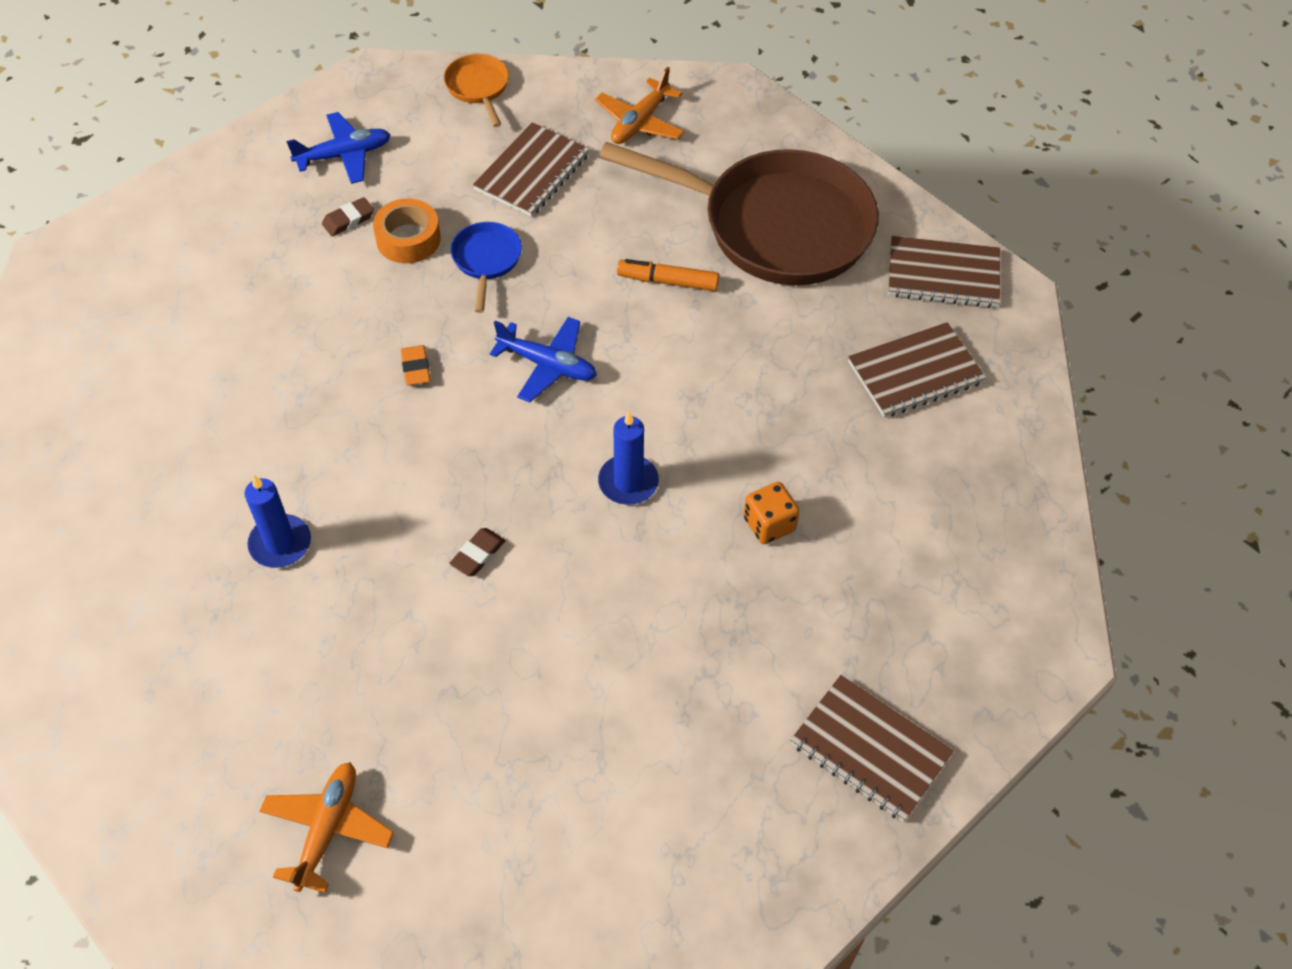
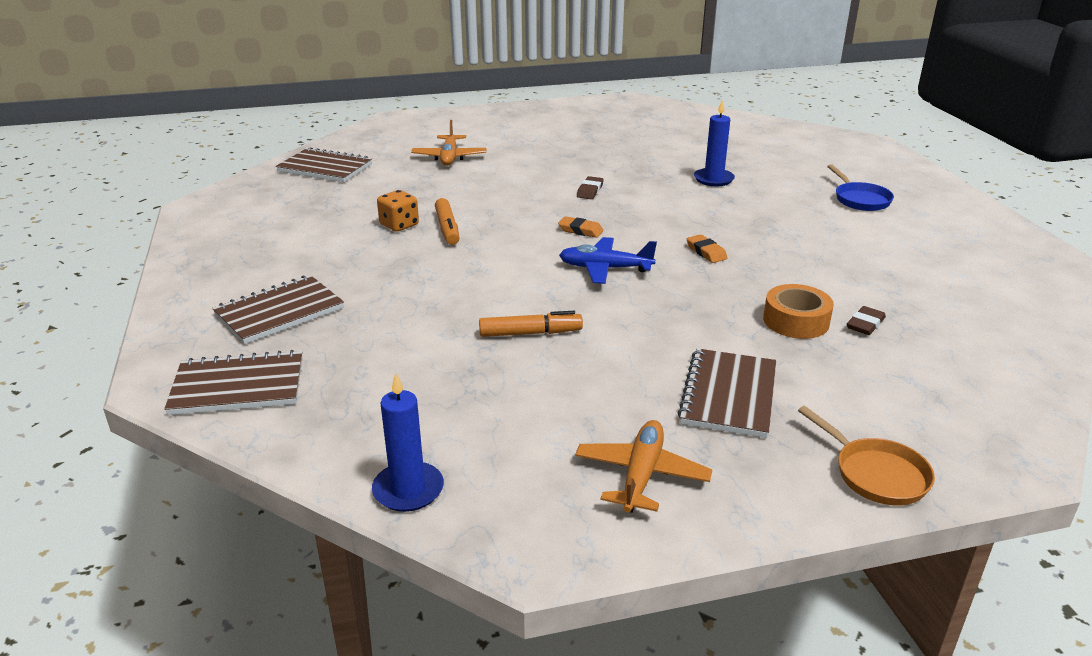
camera: 165 degrees right, 25 degrees down
(327, 829) = (600, 123): orange plane -> orange plane (449, 157)
(344, 155) = (936, 372): blue plane -> none
(486, 261) = (710, 319): blue pan -> blue pan (860, 199)
(539, 451) = (580, 230): none -> orange eraser
(628, 482) = (508, 227): blue candle -> blue candle (408, 490)
(707, 499) = (447, 228): none -> orange marker
(775, 226) = (432, 396): brown pan -> none

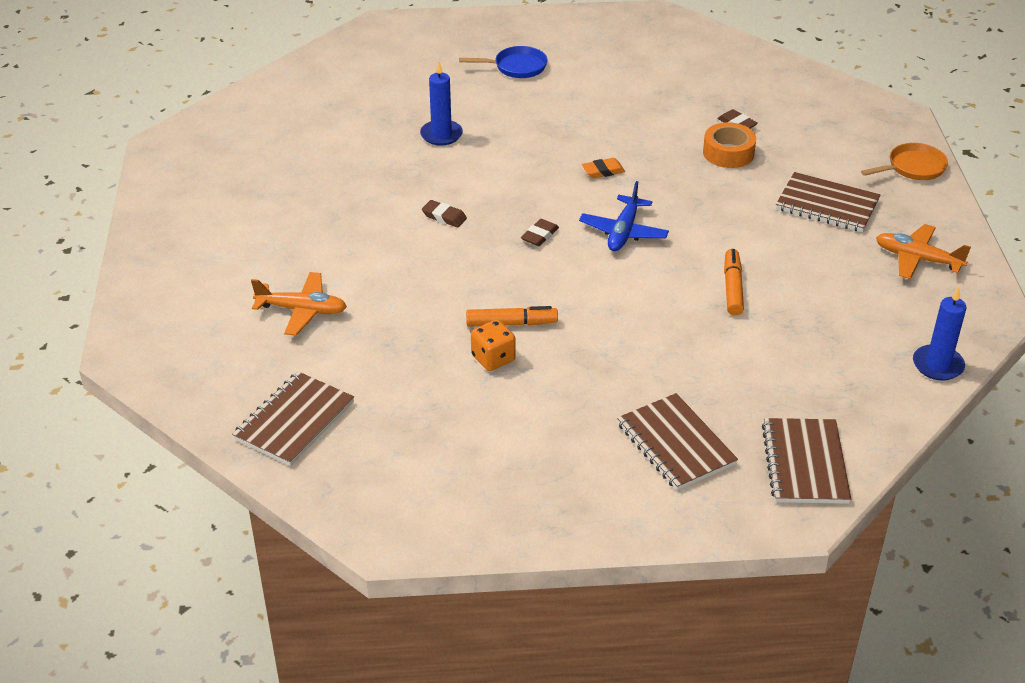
camera: 80 degrees left, 10 degrees up
(580, 230) = (539, 235): orange eraser -> brown eraser

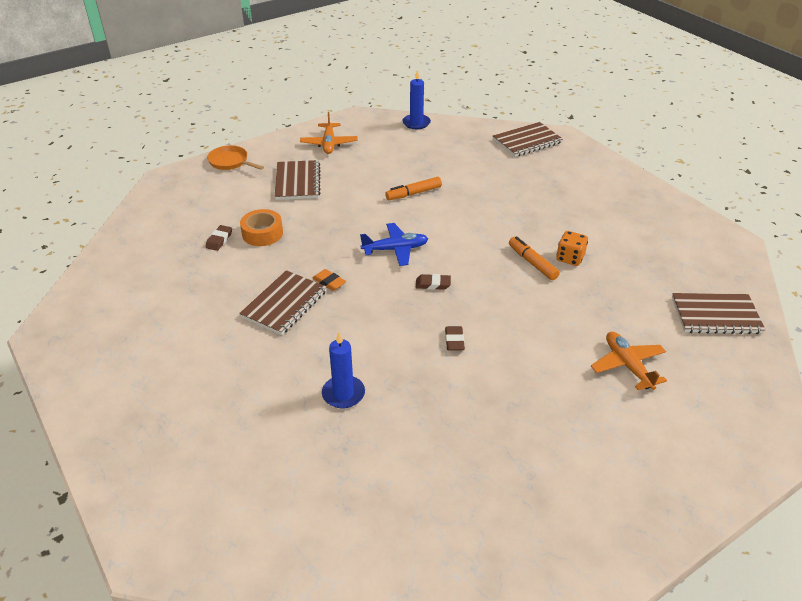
camera: 120 degrees left, 0 degrees up
(516, 67) = (193, 393): blue pan -> none
(676, 444) = (558, 177): brown notebook -> brown notebook (284, 304)

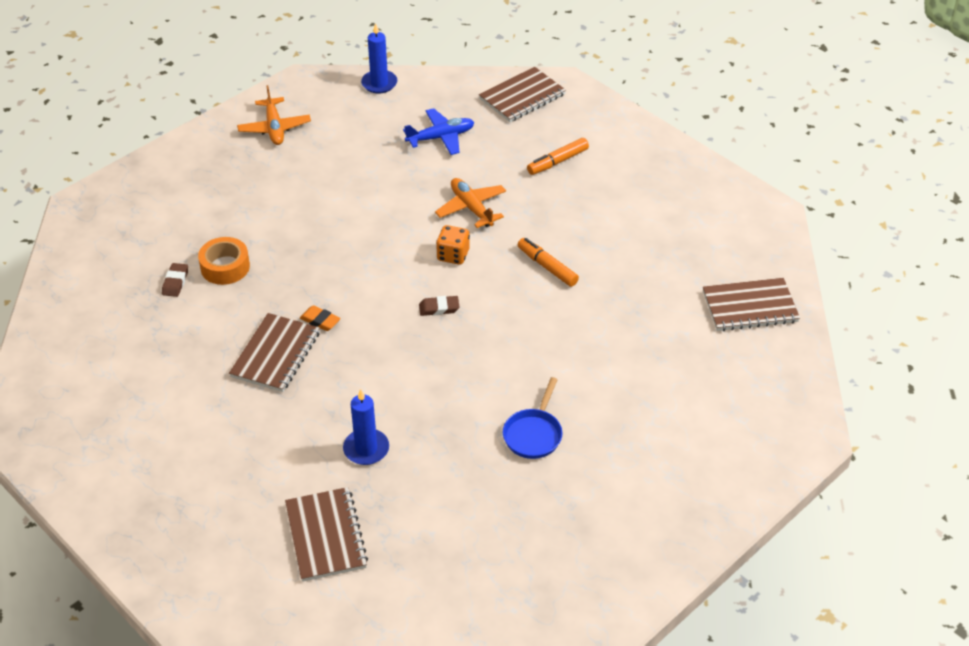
camera: 10 degrees left, 5 degrees up
(231, 162) = (156, 170): orange pan -> none
(297, 182) = (249, 190): brown notebook -> brown notebook (326, 536)
(395, 249) = (388, 269): blue plane -> blue plane (441, 137)
(413, 193) = (395, 190): orange marker -> orange marker (557, 161)
(454, 340) = (473, 373): brown eraser -> none
(502, 401) = (534, 434): none -> blue pan
(570, 258) = (589, 255): orange dice -> orange dice (453, 255)
(627, 365) = (659, 377): orange plane -> orange plane (471, 208)

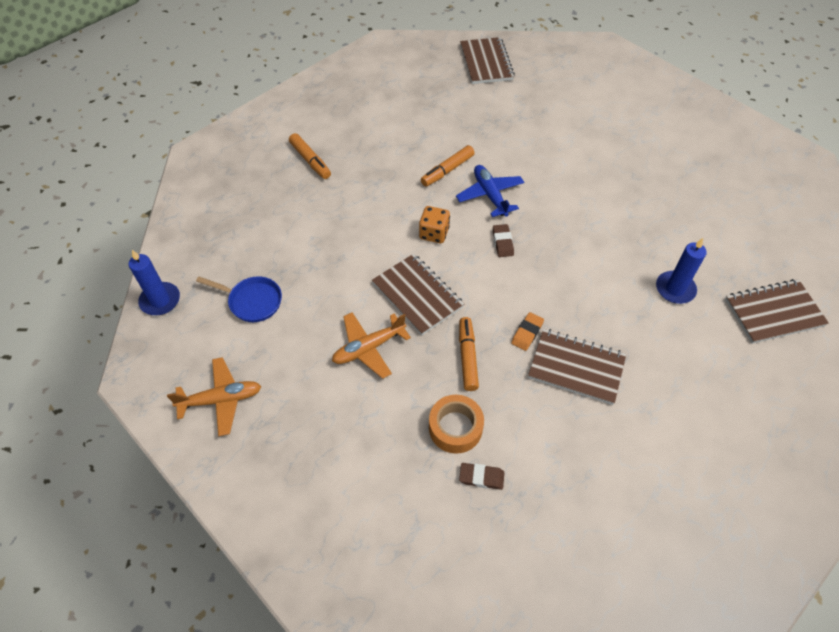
camera: 90 degrees left, 10 degrees up
(297, 277) = (467, 357): none -> orange marker
(441, 137) = (262, 245): blue plane -> blue plane (490, 195)
(471, 208) = (370, 221): orange plane -> orange plane (368, 348)
(522, 97) = (210, 183): brown notebook -> brown notebook (417, 295)
(534, 434) = (634, 182): blue pan -> blue pan (252, 301)

